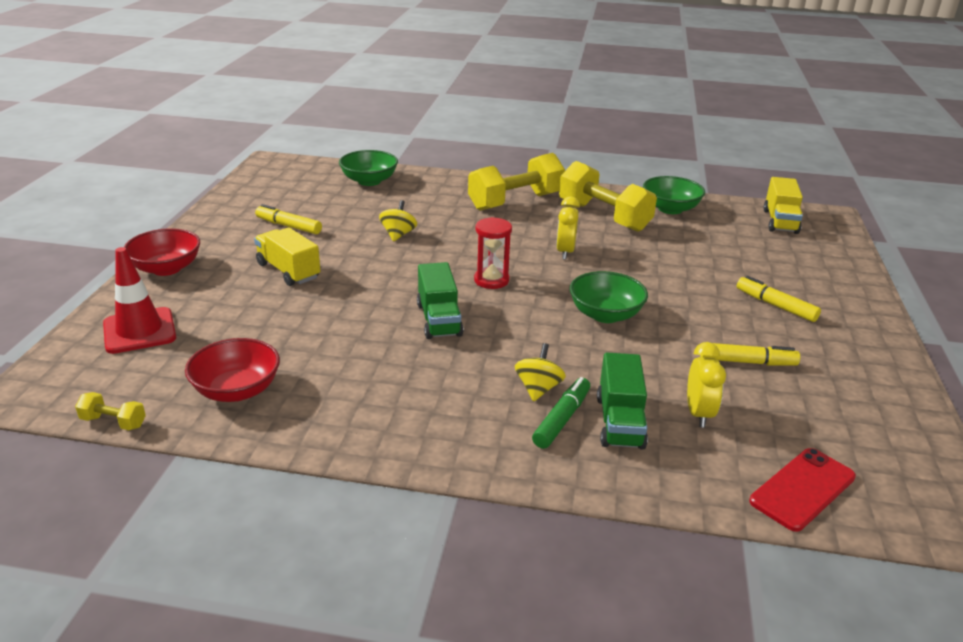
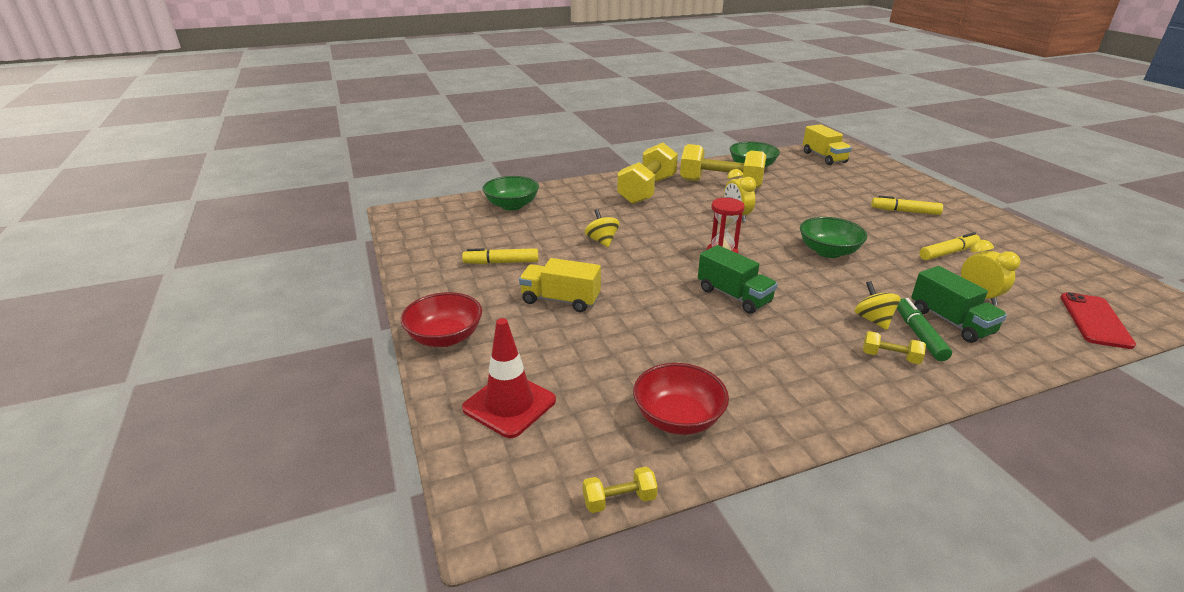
camera: 30 degrees left, 0 degrees up
(496, 424) = (890, 357): none -> yellow dumbbell

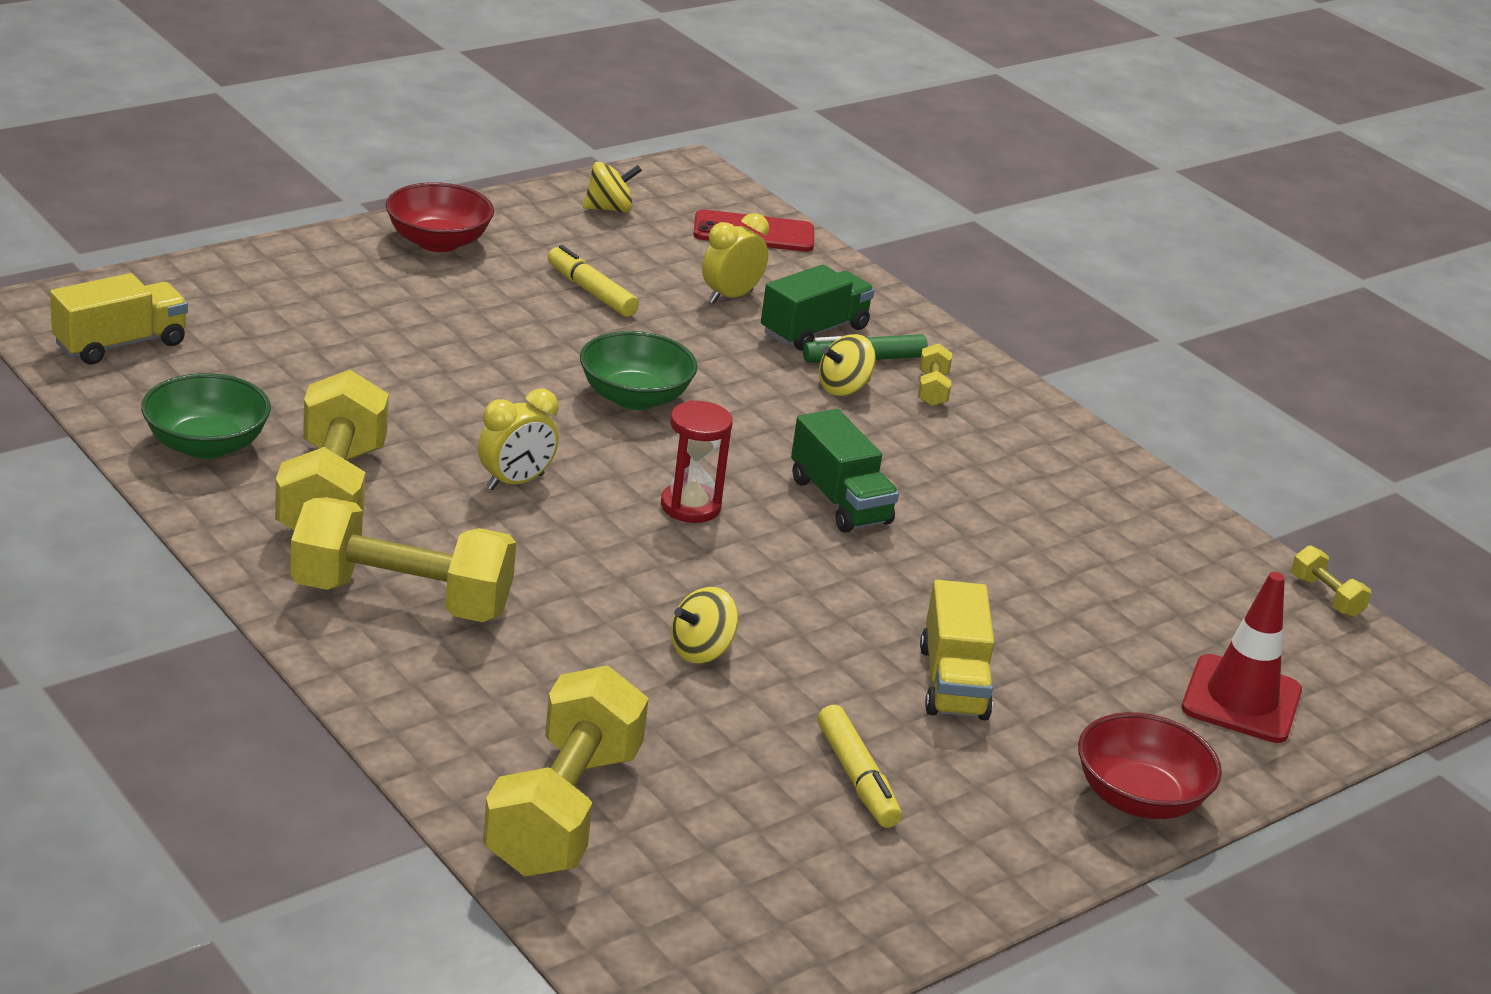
camera: 110 degrees left, 0 degrees up
(512, 205) = (564, 810): green bowl -> yellow dumbbell
(678, 418) = (1167, 557): red bowl -> red bowl (438, 242)
(734, 296) = (839, 501): green truck -> green truck turned 120 degrees clockwise
(905, 211) = (426, 299): yellow marker -> none
(1074, 270) = (609, 209): none -> yellow spinning top

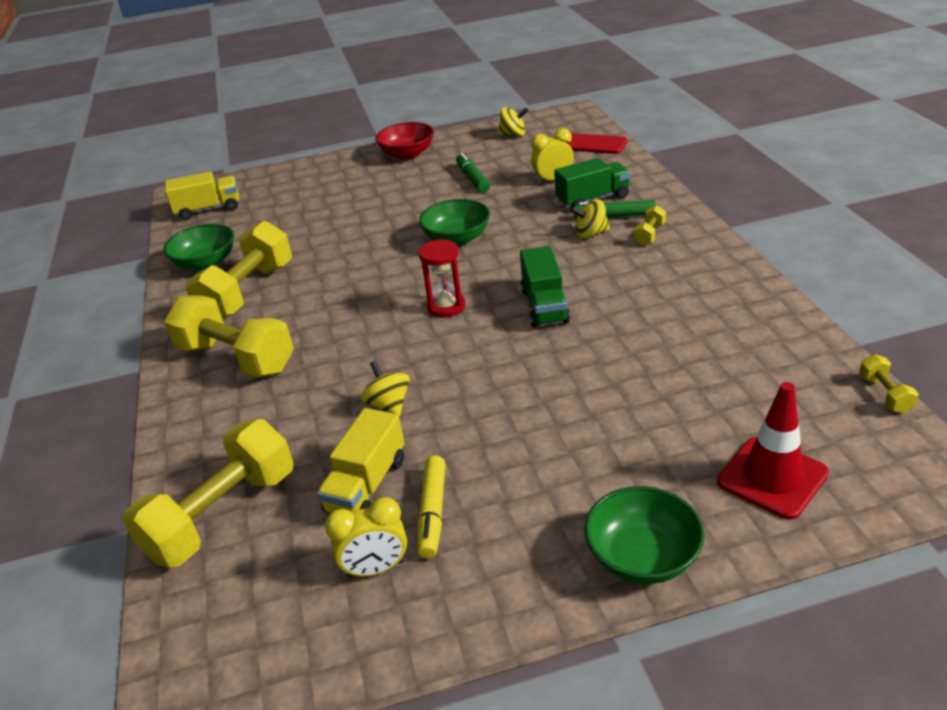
camera: 30 degrees right, 5 degrees up
(515, 482) = (353, 288): yellow clock -> yellow clock (376, 569)
(591, 292) = (473, 179): yellow marker -> green marker
(701, 651) = (389, 405): yellow spinning top -> yellow spinning top turned 75 degrees clockwise
(953, 682) = (547, 442): yellow truck -> yellow truck (366, 485)
(1139, 798) = (642, 557): red bowl -> green bowl

